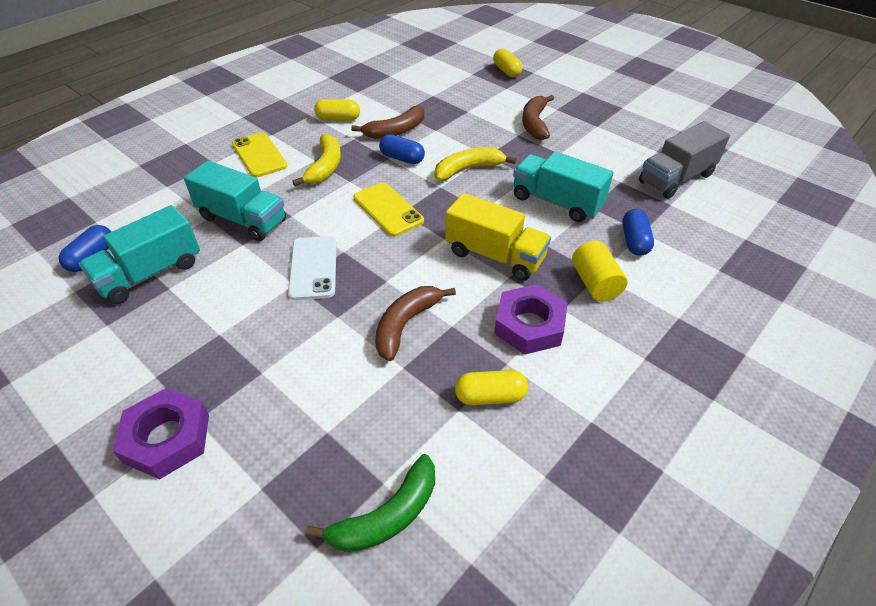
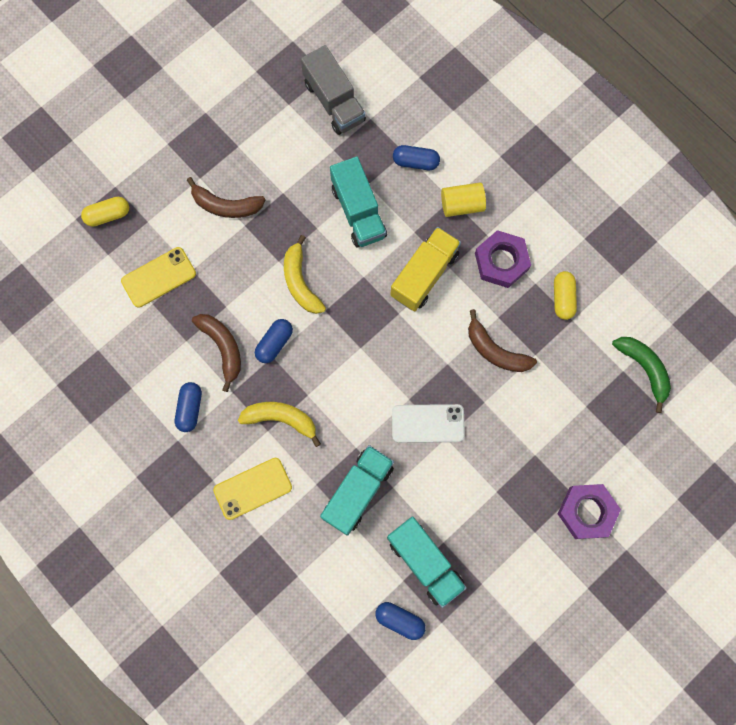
camera: 85 degrees left, 30 degrees up
(338, 119) = (190, 408): yellow capsule -> blue capsule
(388, 209) = (355, 360): yellow phone -> yellow phone (159, 277)
(556, 202) = (358, 211): turquoise truck -> turquoise truck turned 60 degrees counterclockwise

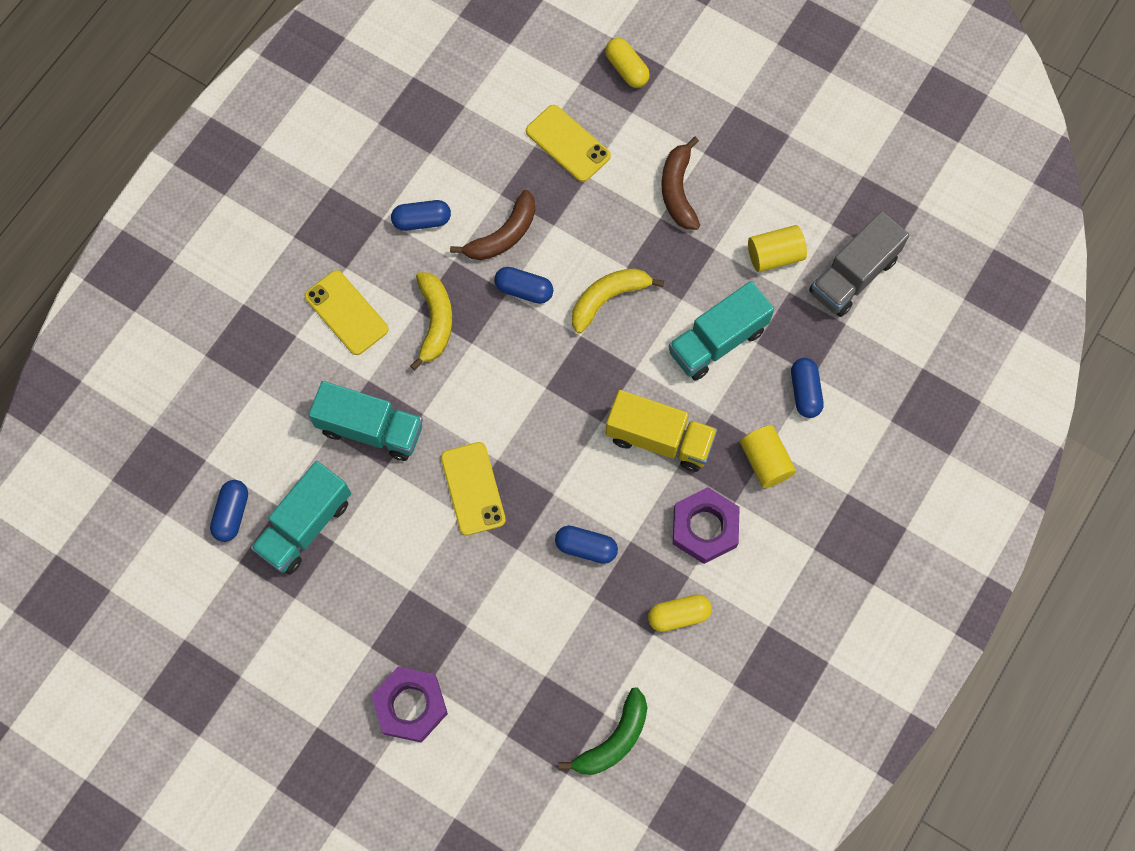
camera: 75 degrees right, 5 degrees down
(301, 151) = (774, 255): none -> yellow cylinder
(428, 423) = (472, 489): white phone -> yellow phone
(495, 350) = (586, 547): brown banana -> blue capsule

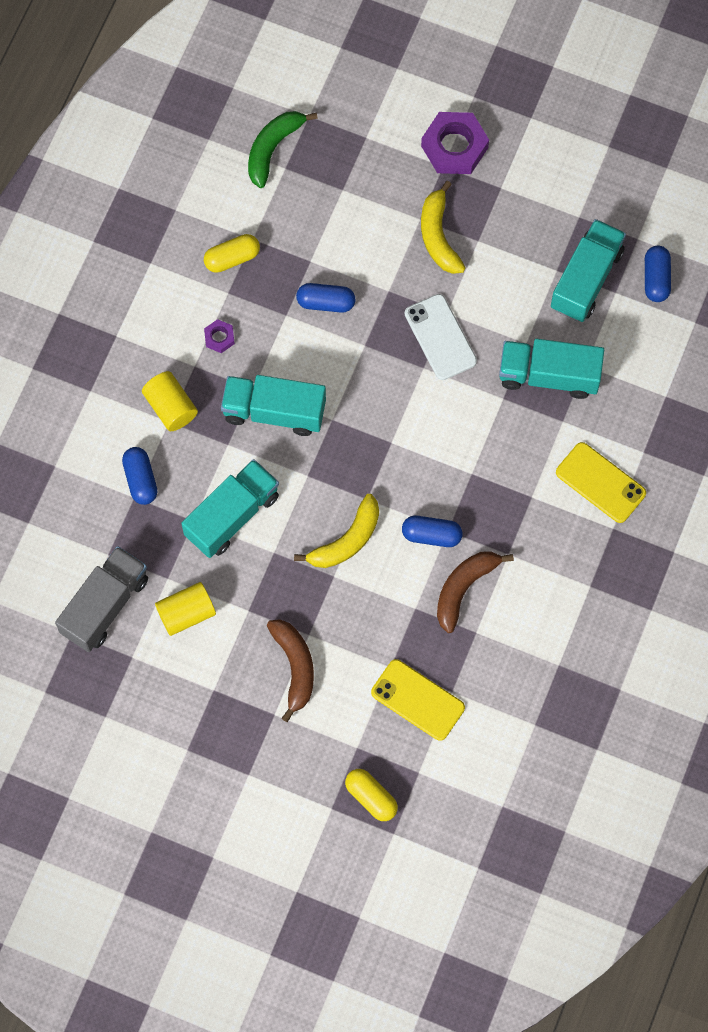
camera: 170 degrees right, 0 degrees up
(422, 221) = (549, 590): blue capsule -> none
(435, 321) = (512, 488): yellow banana -> yellow banana (438, 236)
(472, 489) = (440, 337): yellow phone -> white phone
(659, 439) = (274, 412): yellow truck -> turquoise truck
(705, 528) = (219, 337): purple nut -> purple nut, size x0.48

